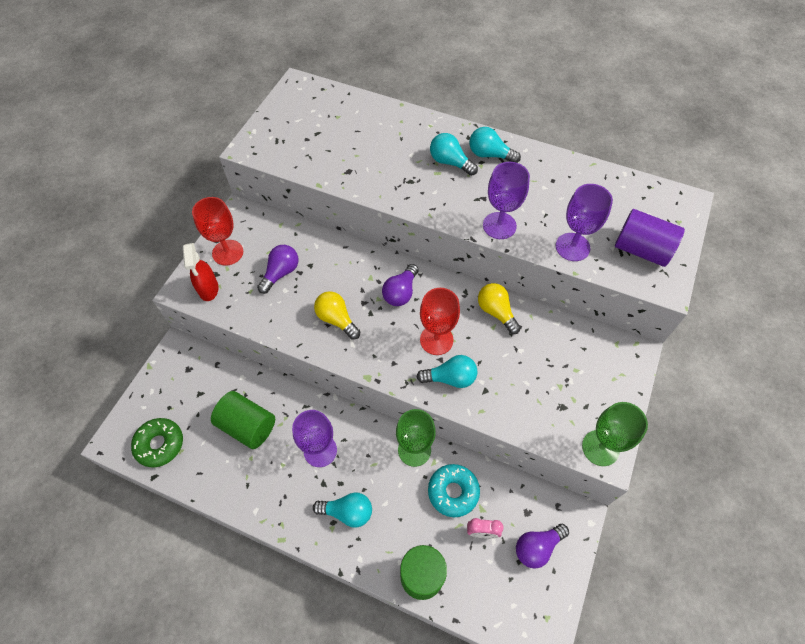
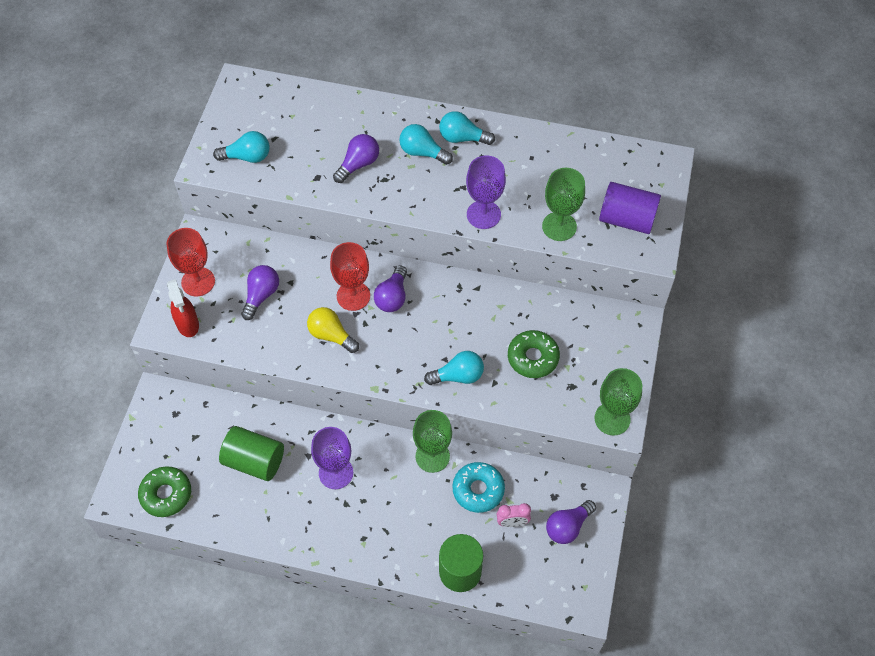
camera: 10 degrees left, 0 degrees up
(347, 512) = (376, 526): turquoise light bulb -> turquoise light bulb (247, 157)
(388, 165) = (358, 164): none -> purple light bulb
(436, 340) = (438, 340): red goblet -> red goblet (353, 296)
(496, 312) = (494, 302): yellow light bulb -> none
(526, 371) = (533, 358): none -> green donut
(572, 247) = (559, 226): purple goblet -> green goblet

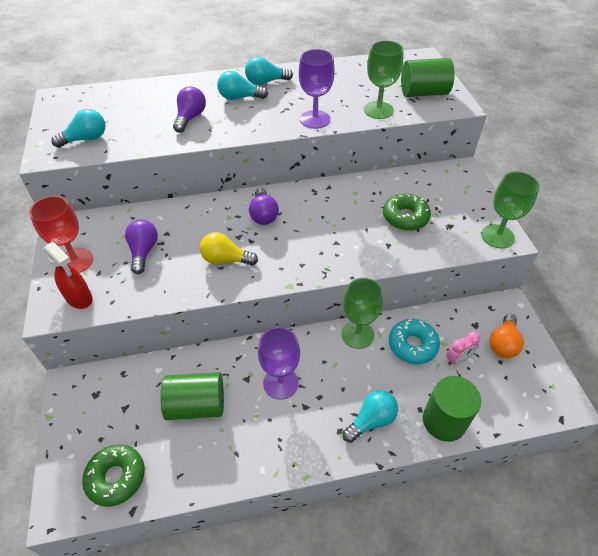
camera: 25 degrees left, 10 degrees down
(353, 296) = (229, 225): red goblet -> none
(458, 376) = (355, 251): turquoise light bulb -> turquoise light bulb (371, 420)
(567, 526) = (503, 343): purple light bulb -> orange light bulb
(627, 219) = (423, 93): purple cylinder -> green cylinder

